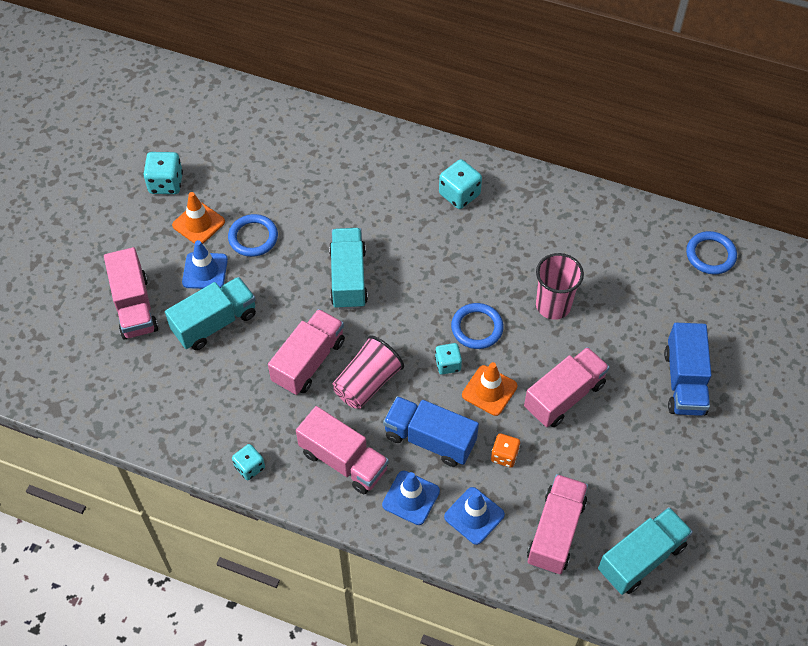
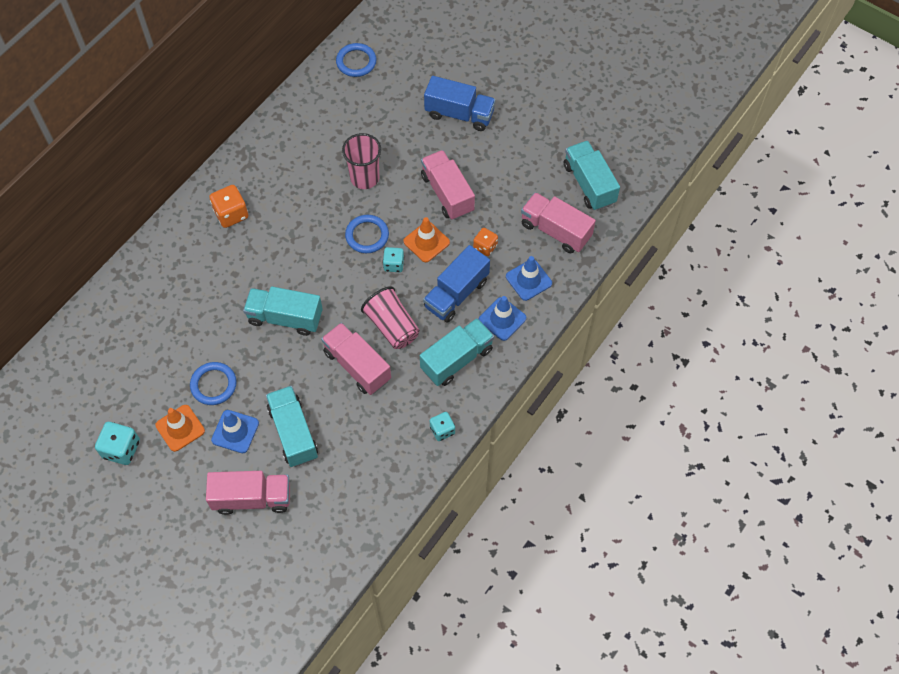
camera: 75 degrees left, 5 degrees up
(343, 461) = (457, 359): pink truck -> turquoise truck
(459, 194) = (231, 214): turquoise dice -> orange dice

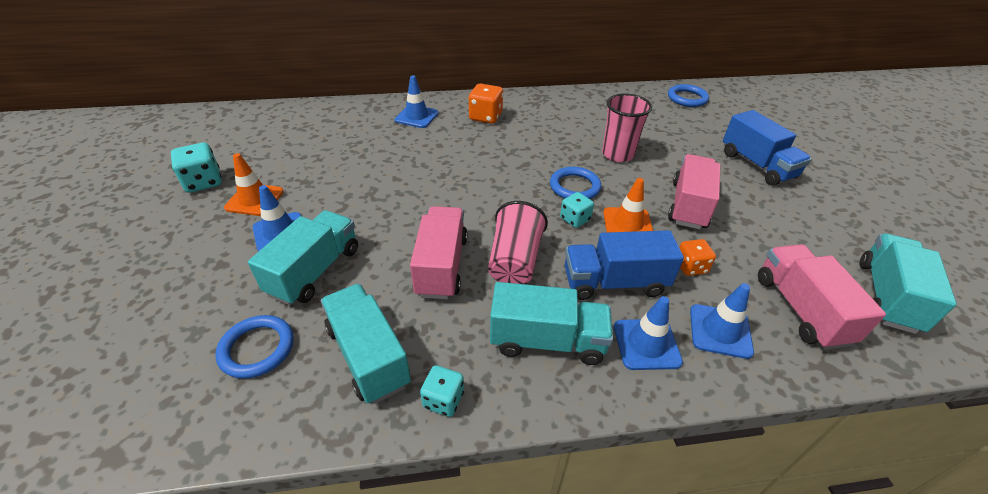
camera: 45 degrees right, 20 degrees down
(179, 259) = (416, 117): none -> blue traffic cone
(213, 385) = (320, 192): blue ring -> blue ring (257, 349)
(252, 498) = (204, 291): pink truck -> none
(285, 318) = (434, 191): turquoise truck -> turquoise truck (368, 356)

